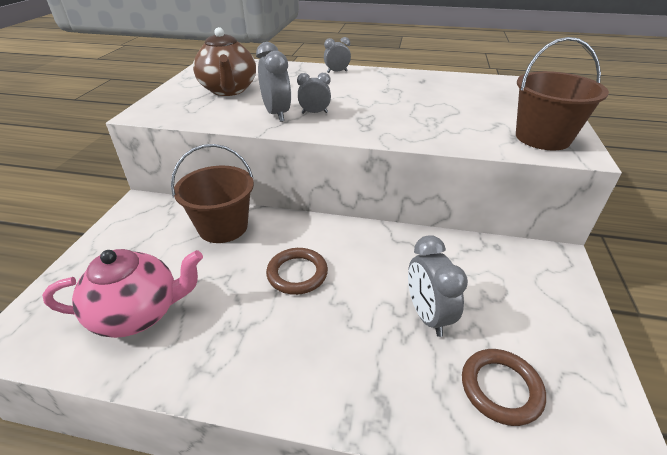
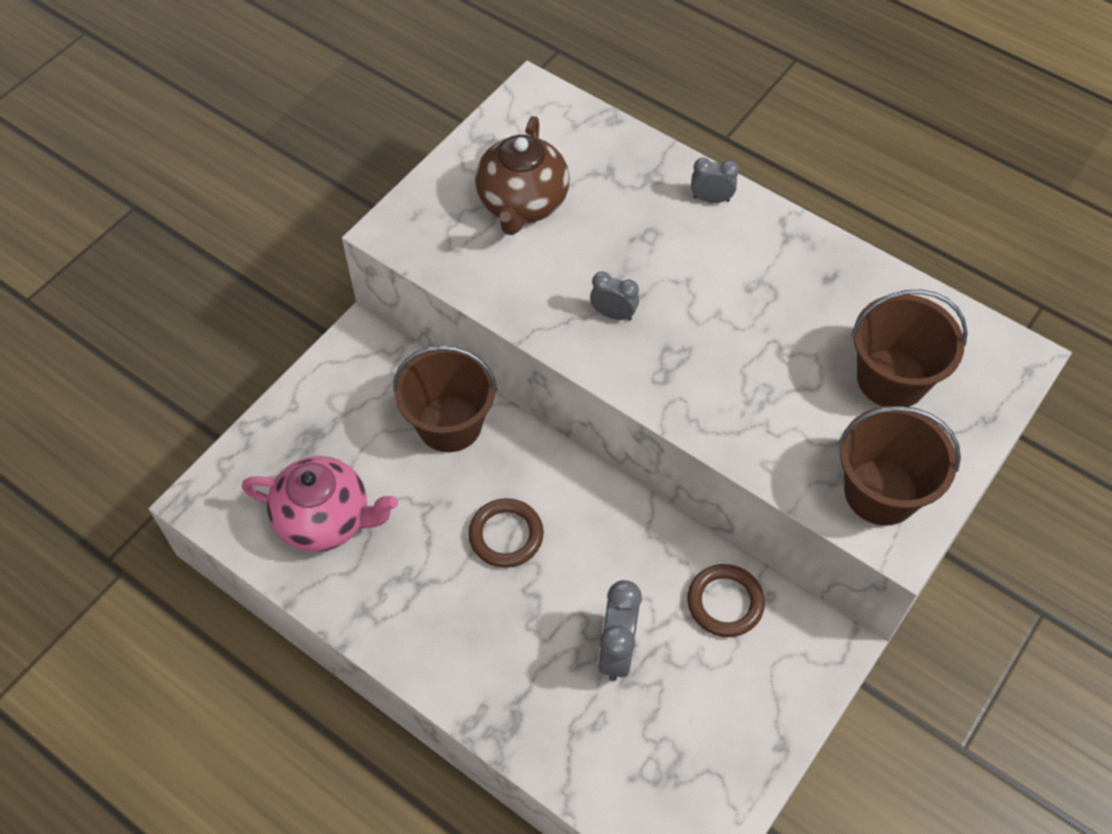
camera: 25 degrees right, 20 degrees up
(277, 114) = (561, 298): grey clock -> none
(492, 101) = (892, 379): none -> brown bucket
(501, 388) = (633, 756): brown ring -> brown ring (725, 603)

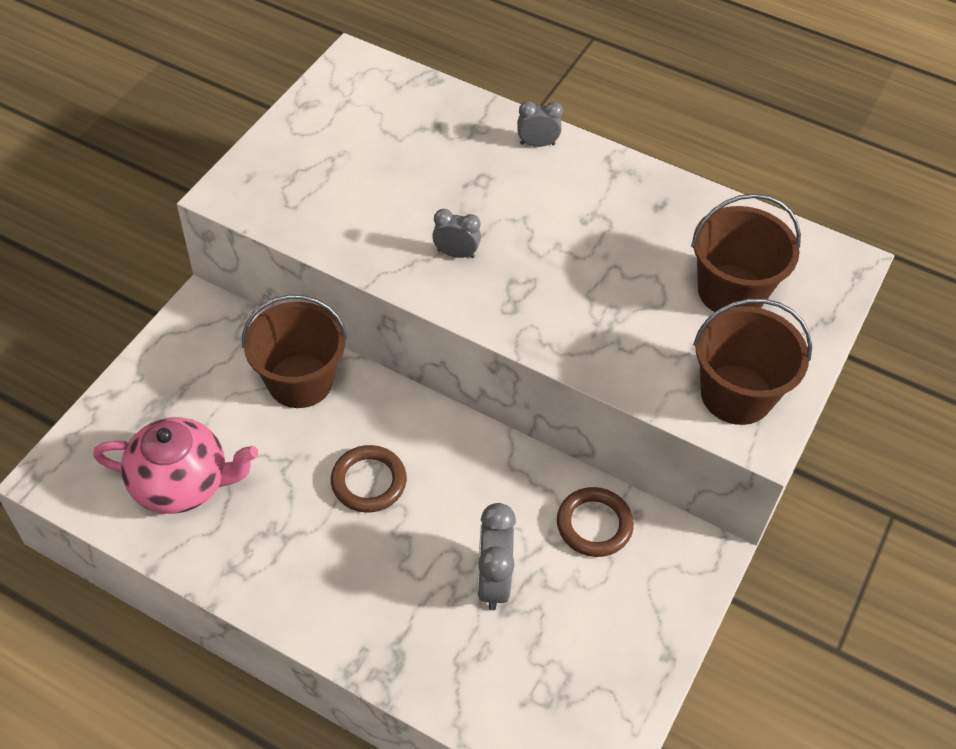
camera: 10 degrees left, 5 degrees down
(522, 204) = (354, 160): brown teapot -> none

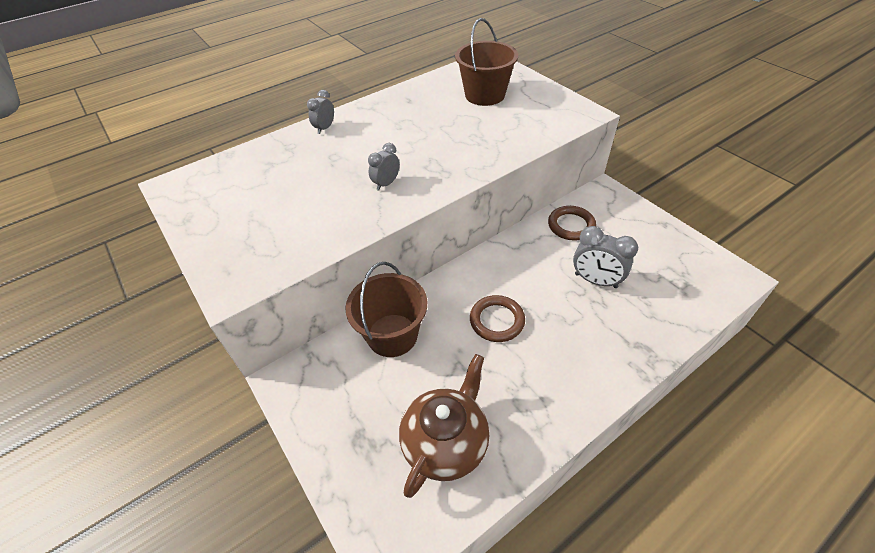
camera: 60 degrees left, 5 degrees down
(182, 484) = (446, 443): pink teapot -> brown teapot
(736, 394) = (555, 112): brown bucket -> none

